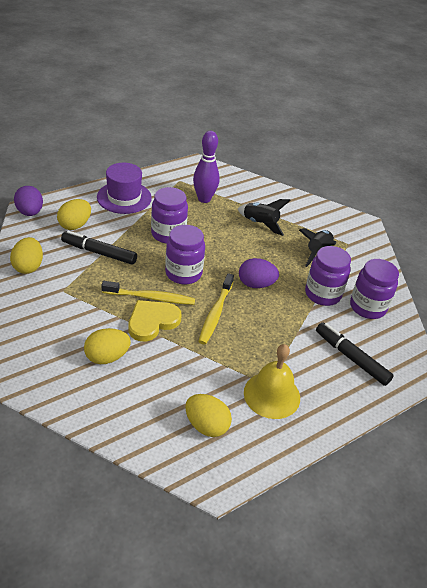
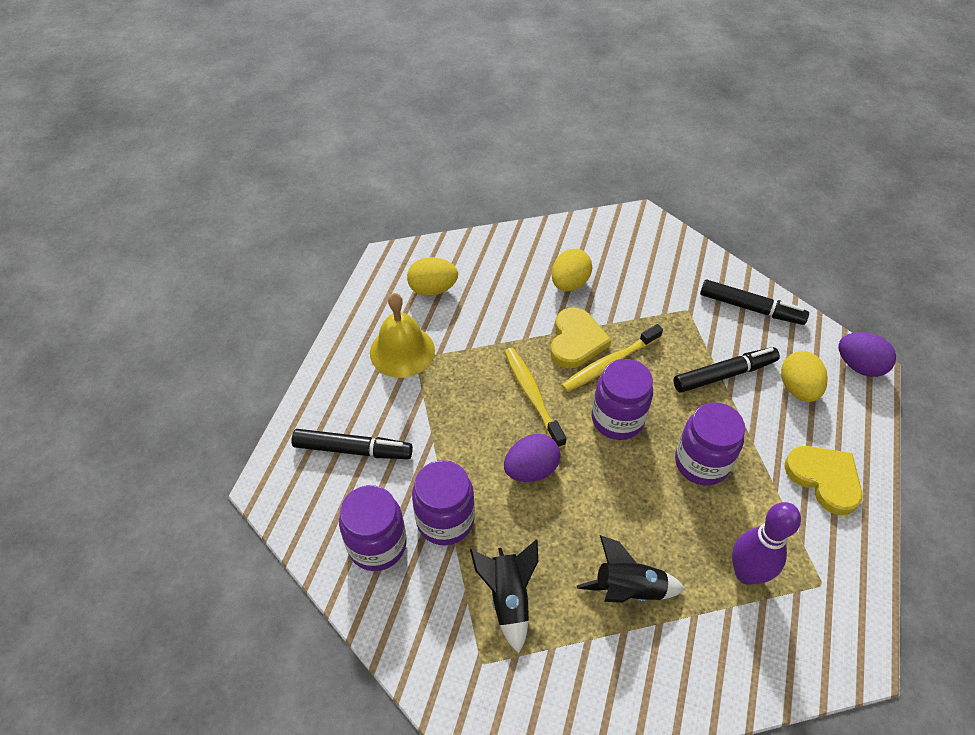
camera: 145 degrees right, 10 degrees up
(28, 266) = (751, 308): yellow egg -> black marker
(124, 197) = (824, 479): purple hat -> yellow heart

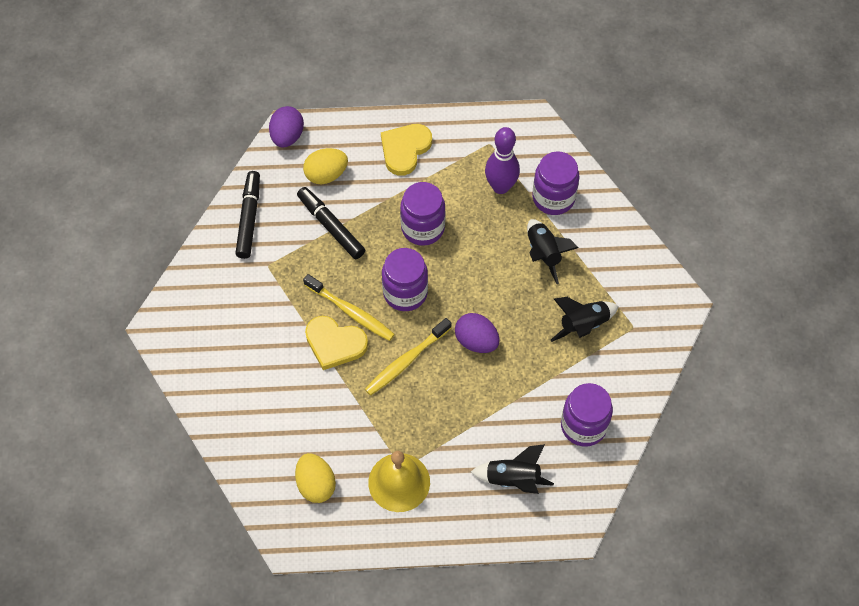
camera: 110 degrees left, 10 degrees up
(353, 449) = (513, 479): black marker -> black rocket
(445, 520) = (544, 386): purple jar -> purple jar (553, 198)
(569, 283) = (268, 367): yellow egg -> none
(576, 341) = (335, 343): yellow heart -> yellow heart turned 150 degrees counterclockwise

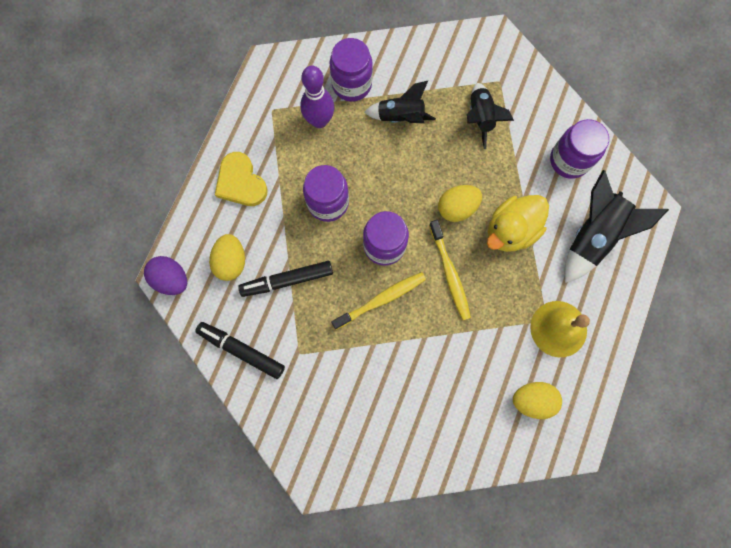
camera: 65 degrees left, 15 degrees up
(335, 343) = (406, 327): yellow heart -> none
(476, 341) = (457, 208): purple egg -> yellow egg
(478, 399) = (511, 230): none -> yellow duck
(513, 479) = (593, 236): black rocket -> black rocket, size x1.51

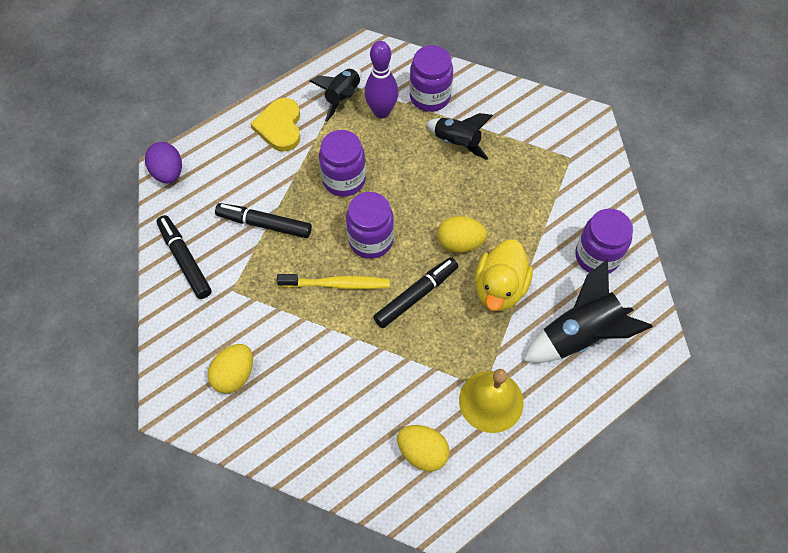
camera: 30 degrees right, 15 degrees down
(231, 261) = (227, 184): yellow egg -> yellow egg (234, 375)
(450, 273) = (416, 295): yellow toothbrush -> black marker
(480, 118) = (532, 179): black rocket -> black rocket (342, 97)
(511, 230) = (499, 288): yellow duck -> yellow duck turned 60 degrees counterclockwise

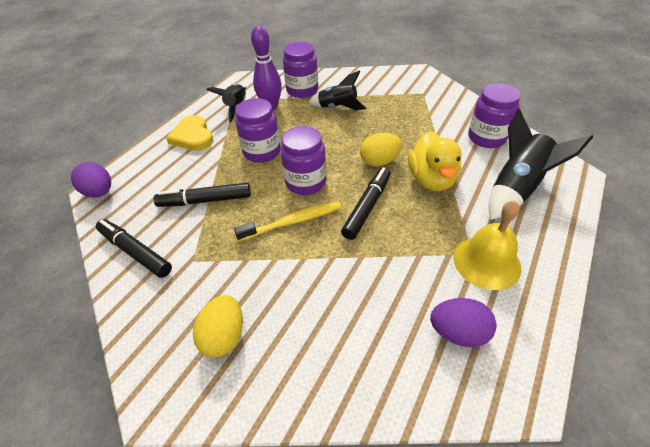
camera: 20 degrees left, 15 degrees down
(422, 452) = (458, 332): yellow egg -> purple egg

